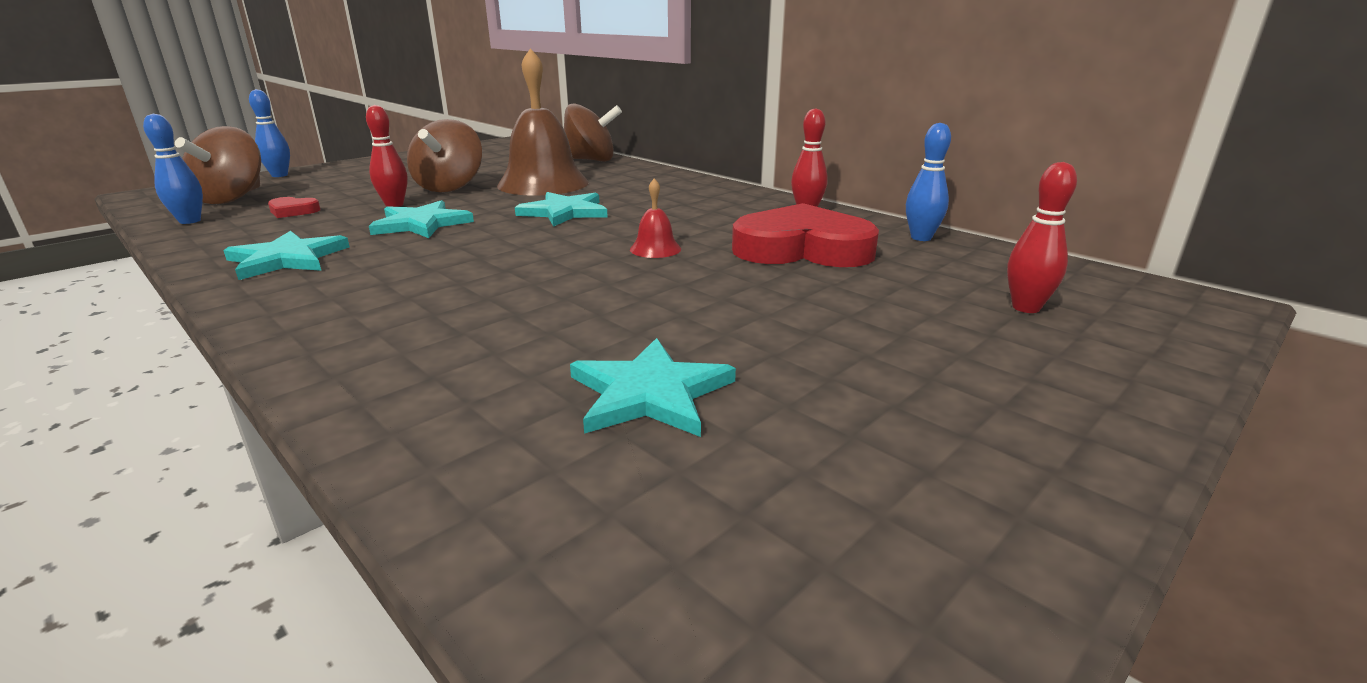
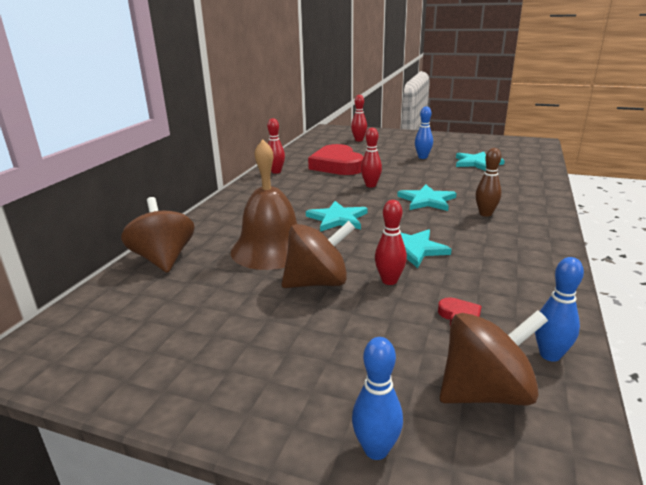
camera: 115 degrees left, 0 degrees up
(287, 259) = (514, 257): turquoise star -> turquoise star (427, 200)
(402, 286) = (485, 214): none -> brown bowling pin
(655, 249) = (371, 185): red bell -> red bowling pin
(921, 238) = (299, 153): blue bowling pin -> blue bowling pin (422, 157)

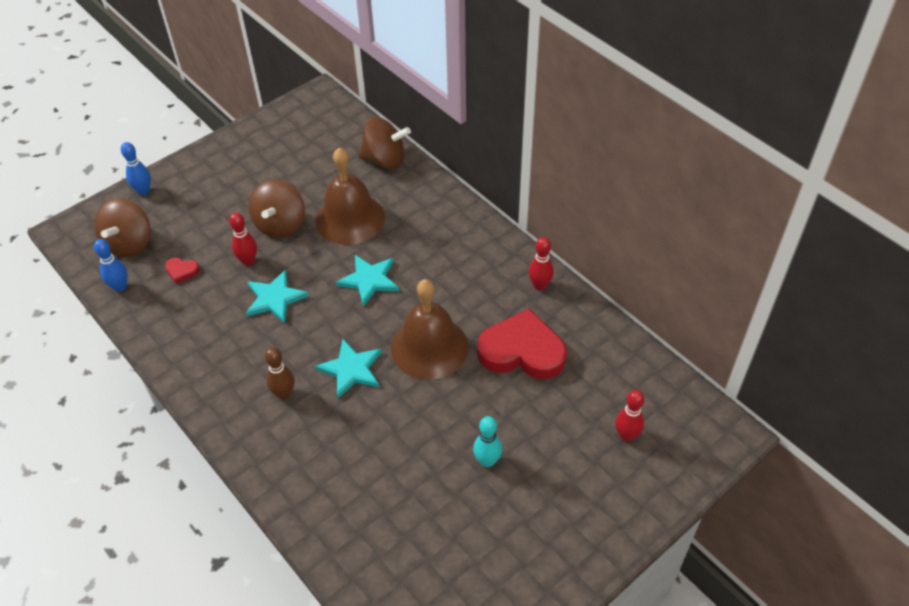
camera: 120 degrees right, 25 degrees up
(371, 185) = (429, 347): red bowling pin -> brown bell
(422, 157) = (487, 461): blue bowling pin -> turquoise bowling pin
(477, 163) = (418, 507): turquoise star -> none

